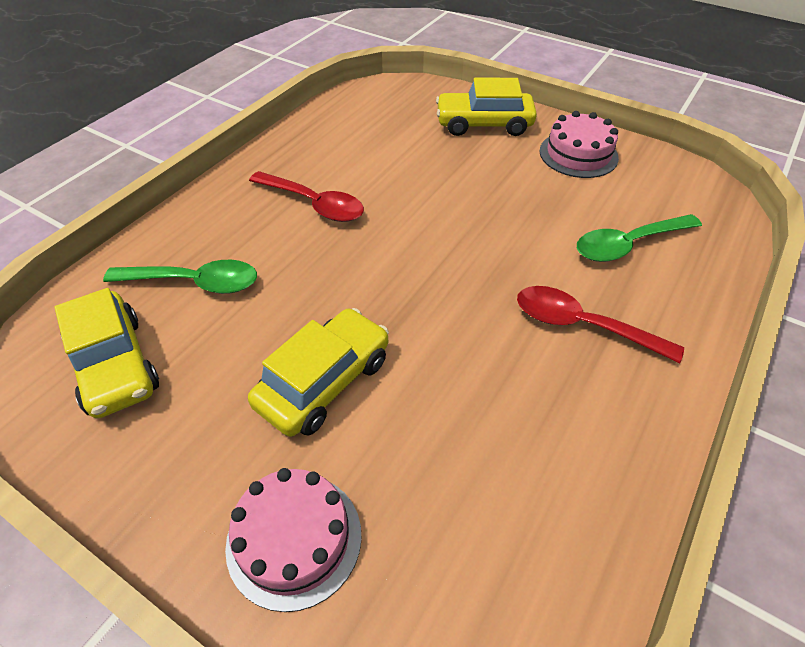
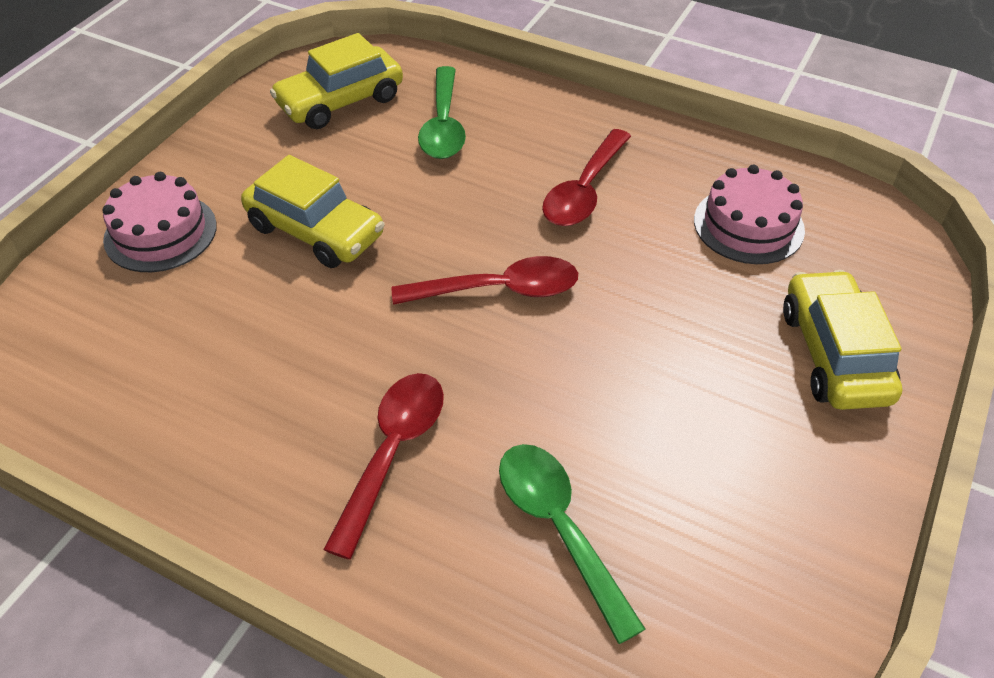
camera: 85 degrees right, 0 degrees up
(418, 258) = (499, 290): none -> red spoon
(578, 154) = (789, 483): pink cake -> pink cake (748, 225)

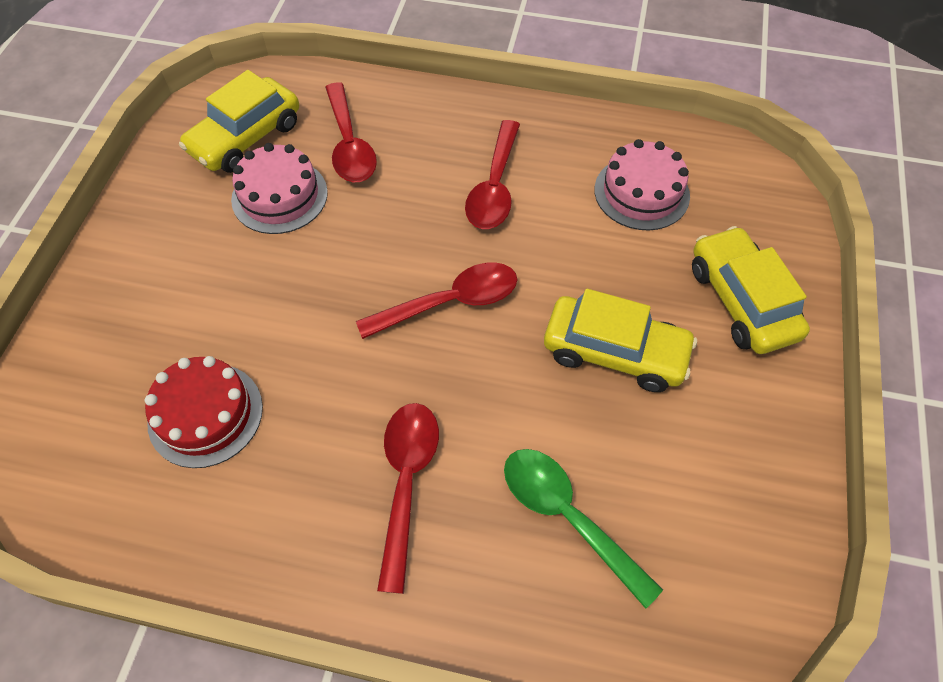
camera: 15 degrees left, 10 degrees up
(160, 232) = (120, 312): pink cake -> pink cake (279, 196)
(209, 342) = (205, 414): none -> red cake
(316, 231) = (267, 278): yellow car -> yellow car (615, 352)
(443, 125) = (349, 145): green spoon -> red spoon

